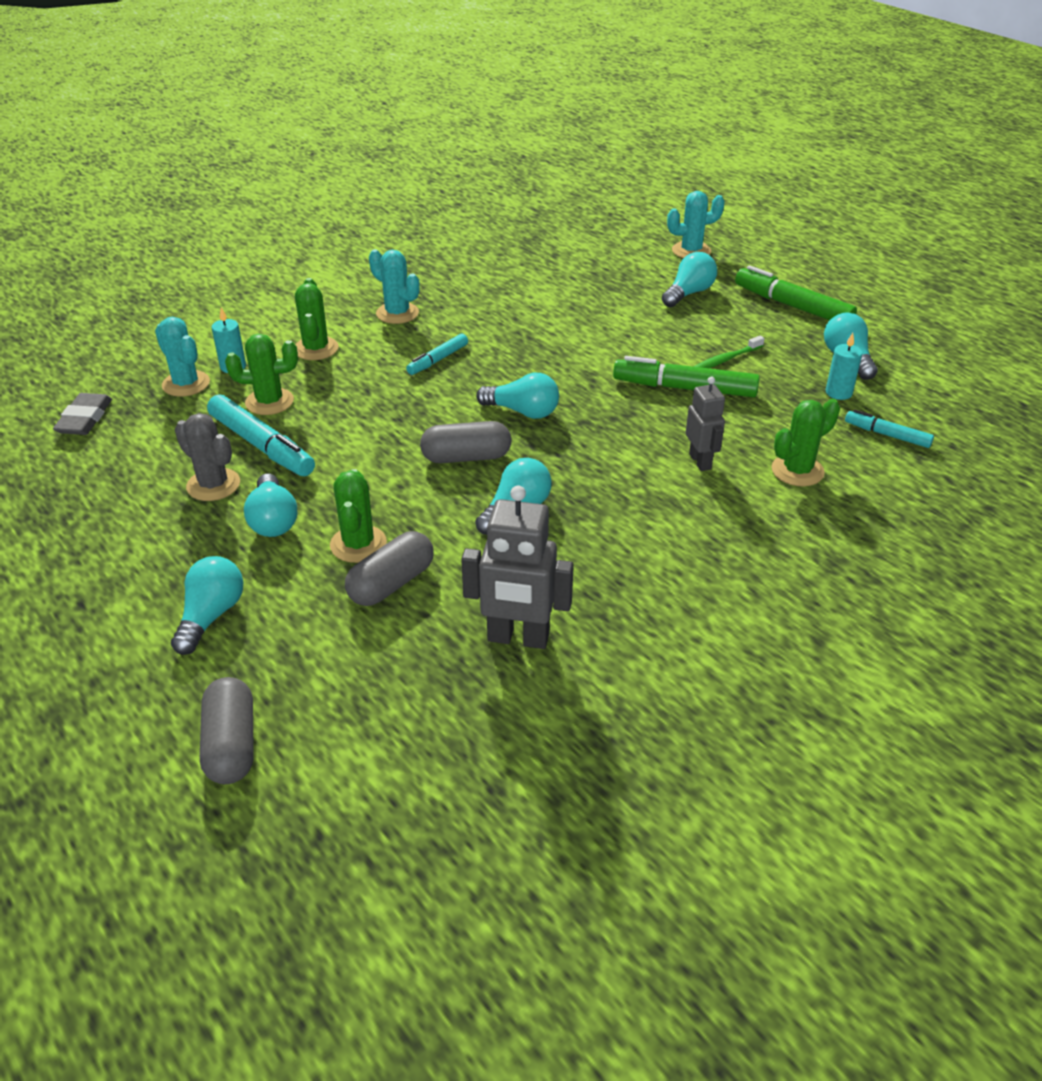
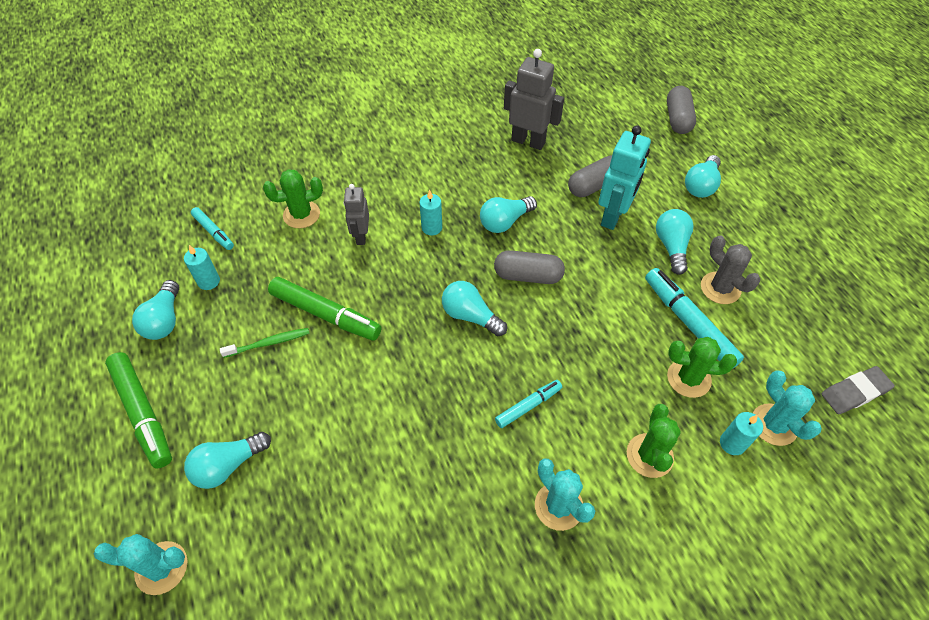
camera: 165 degrees left, 15 degrees up
(85, 419) = (854, 392): grey eraser -> grey eraser turned 45 degrees clockwise
(358, 544) = (613, 216): green cactus -> turquoise robot
(614, 486) = (432, 228): none -> turquoise candle

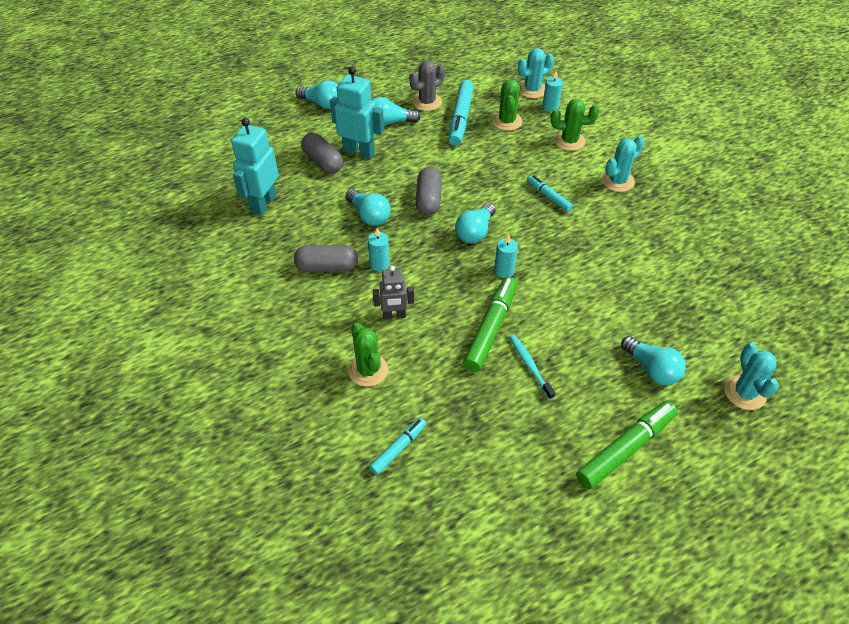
camera: 95 degrees left, 5 degrees down
(164, 320) = (522, 462): turquoise light bulb -> none
(209, 281) = (467, 435): turquoise candle -> turquoise candle (504, 271)
(268, 343) = (530, 366): green toothbrush -> turquoise toothbrush
(528, 141) = (263, 203): grey robot -> turquoise robot
(678, 119) = (240, 111): grey capsule -> grey capsule (327, 267)
(689, 322) = (460, 118): turquoise marker -> turquoise marker turned 45 degrees counterclockwise
(854, 392) = (501, 57): grey eraser -> none

